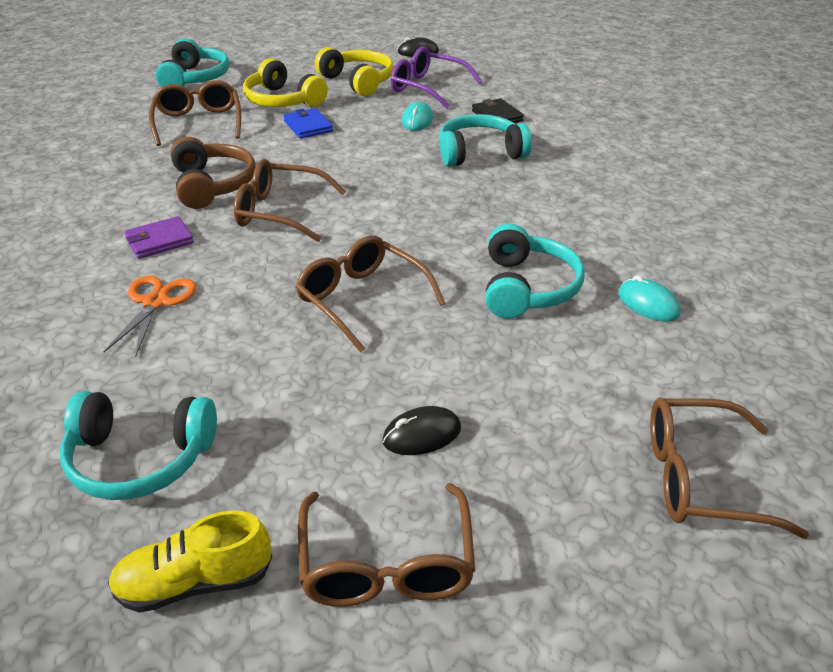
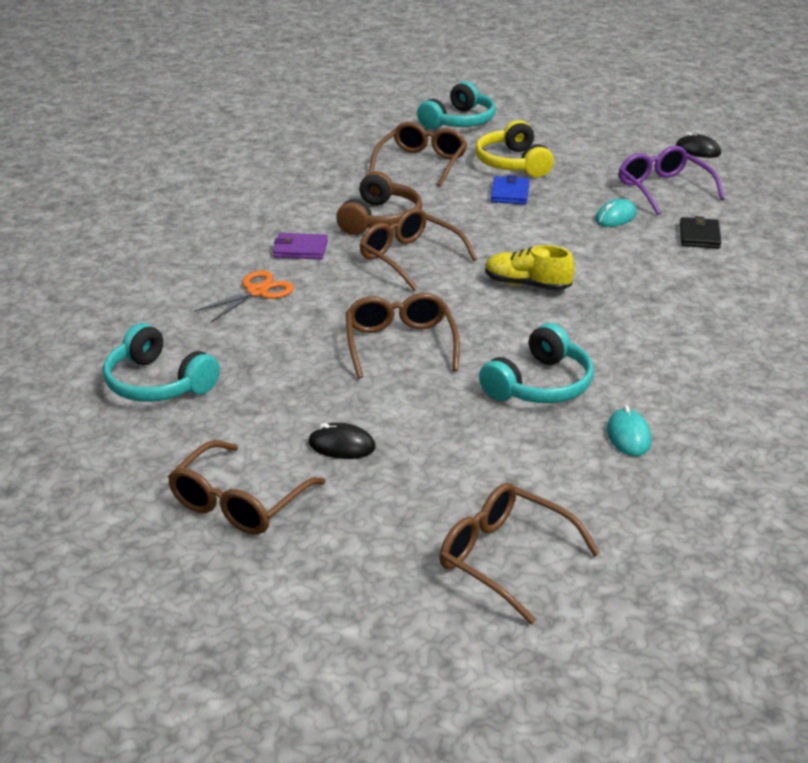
camera: 35 degrees right, 5 degrees down
(194, 583) = (126, 460): yellow shoe -> yellow shoe (527, 285)
(358, 81) = (602, 164): yellow headphones -> none
(480, 153) = (638, 264): turquoise headphones -> none

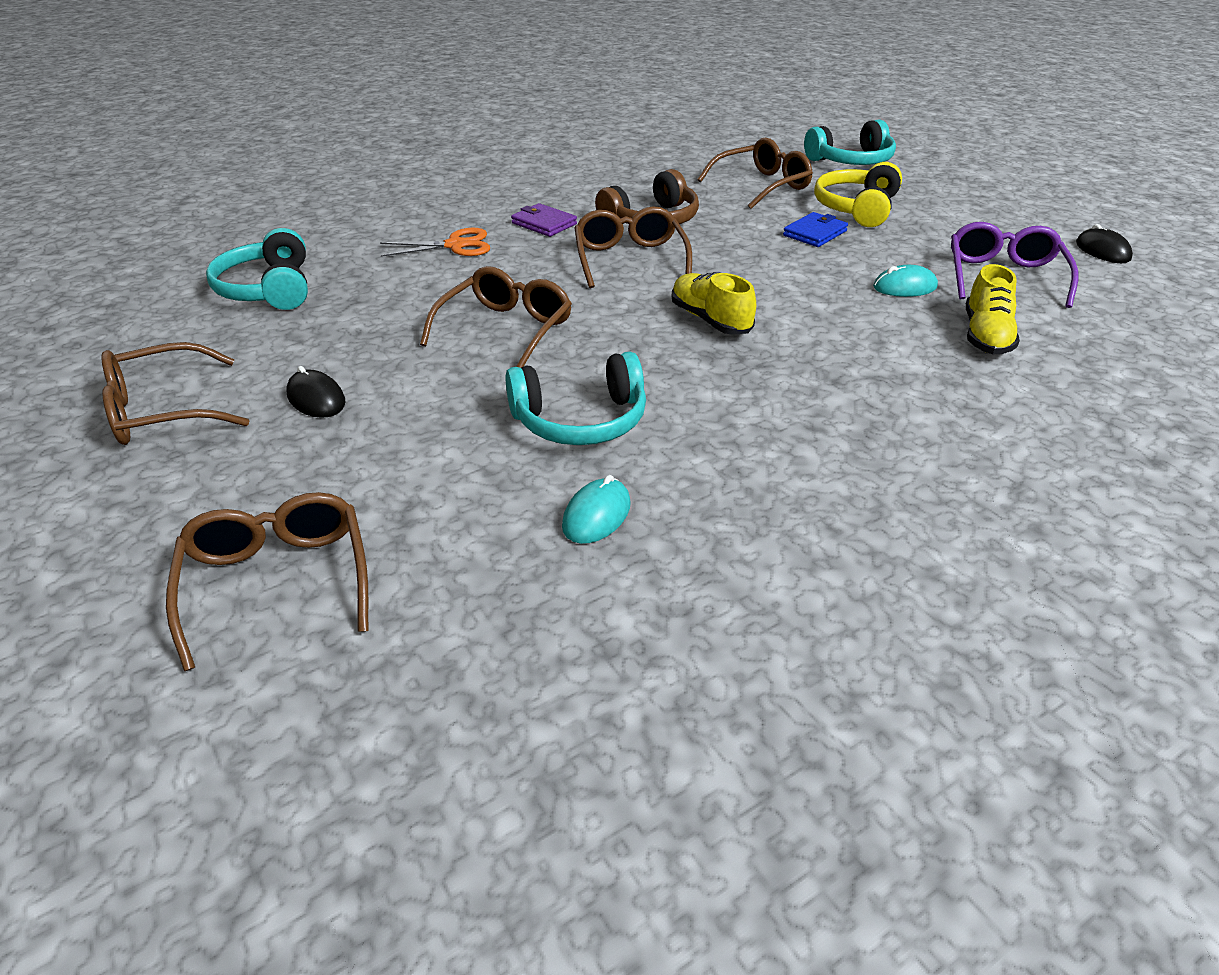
camera: 35 degrees right, 5 degrees up
(699, 236) = (986, 336): black wallet -> yellow shoe

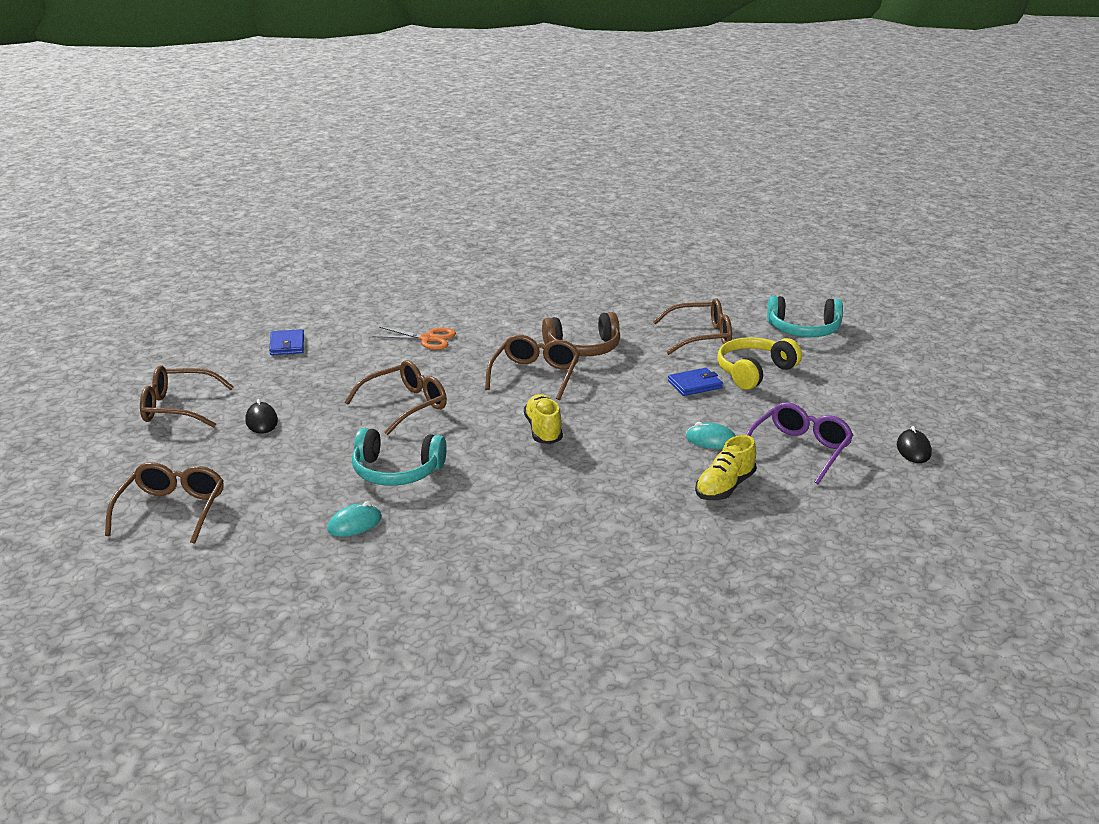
camera: 25 degrees right, 10 degrees down
(268, 289) = (287, 345): turquoise headphones -> blue wallet
(544, 224) = (503, 335): purple wallet -> none

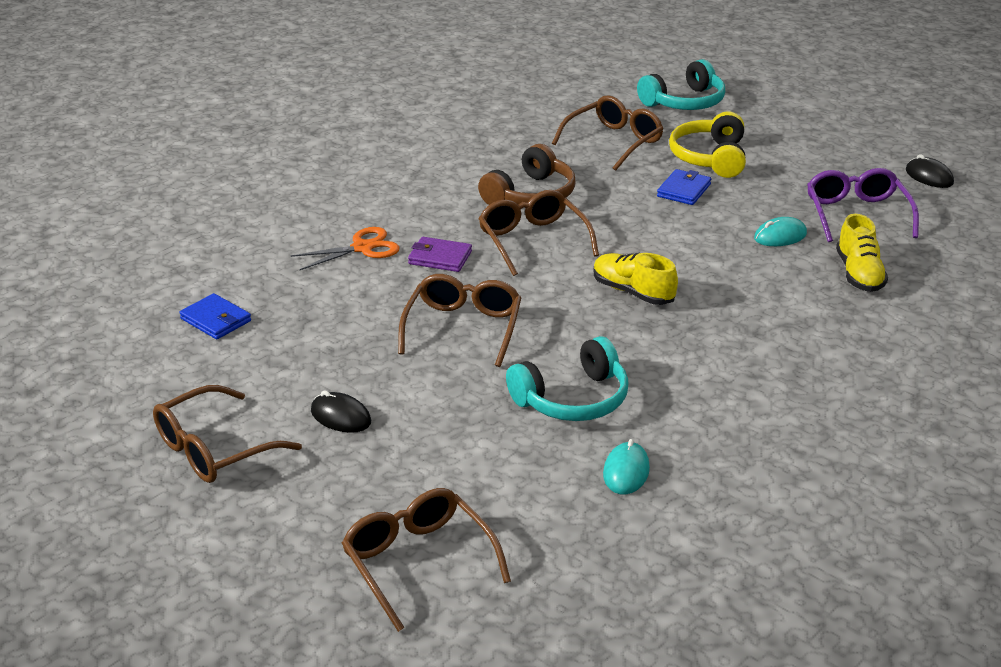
camera: 40 degrees left, 5 degrees up
(462, 362) = (440, 258): none -> purple wallet

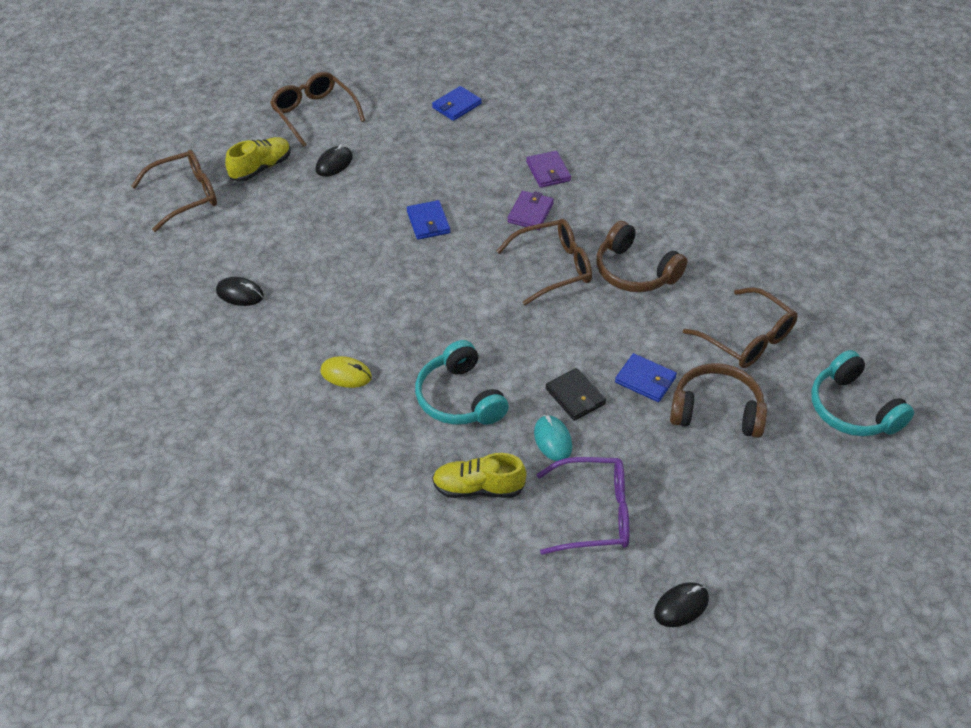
camera: 95 degrees right, 15 degrees up
(362, 248) = (548, 171): orange scissors -> purple wallet
(463, 328) = (428, 222): brown glasses -> blue wallet
(573, 399) = (327, 274): turquoise headphones -> turquoise headphones (459, 398)
(626, 472) = (240, 294): turquoise mouse -> black mouse
(632, 292) = (466, 322): yellow shoe -> yellow shoe (261, 168)
(710, 158) = (716, 411): yellow headphones -> brown headphones
(719, 225) = (575, 396): none -> black wallet
(740, 368) = (346, 374): none -> yellow mouse

